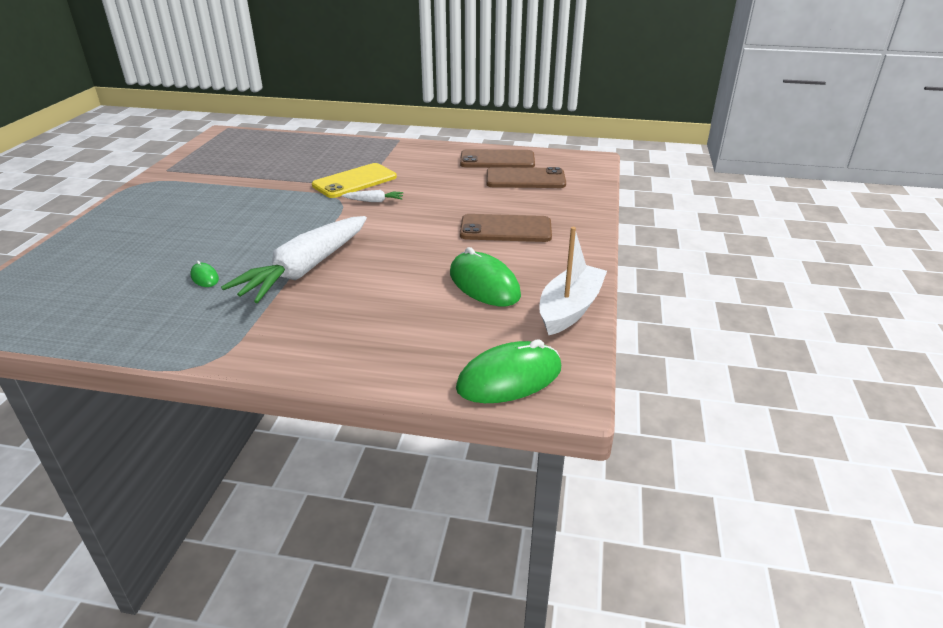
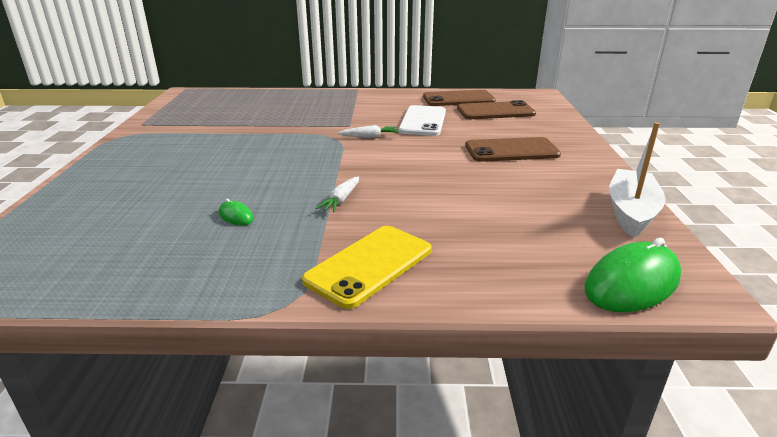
camera: 10 degrees left, 5 degrees down
(305, 270) = (341, 200): white carrot -> white carrot, size x0.40
(354, 181) = (339, 122): yellow phone -> yellow phone (369, 265)
(440, 186) = (423, 121): none -> white phone
(484, 284) = (531, 198): green mouse -> none

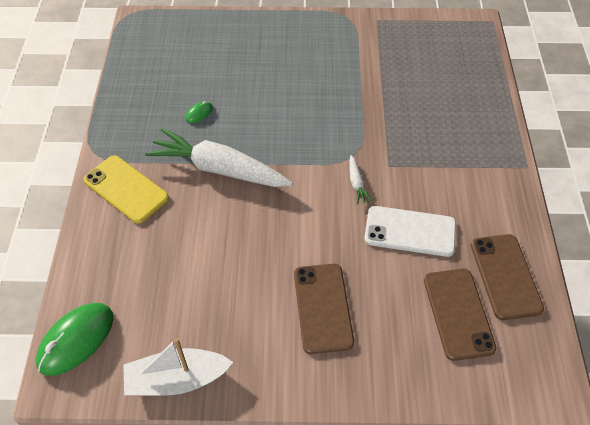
camera: 90 degrees right, 25 degrees up
(341, 200) = (218, 169): white carrot -> white carrot, size x2.47
(631, 212) = (176, 379): white boat -> white boat turned 150 degrees clockwise
(632, 283) = (76, 340): green mouse -> green mouse turned 75 degrees clockwise

